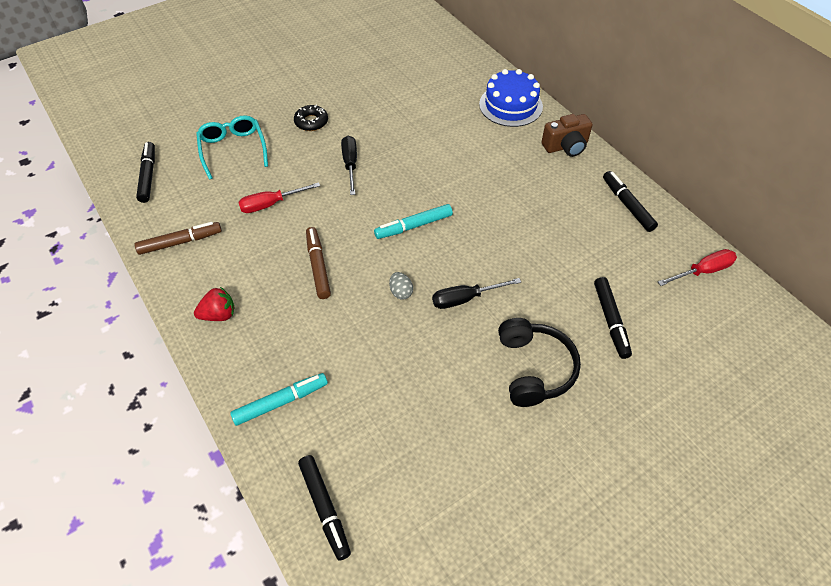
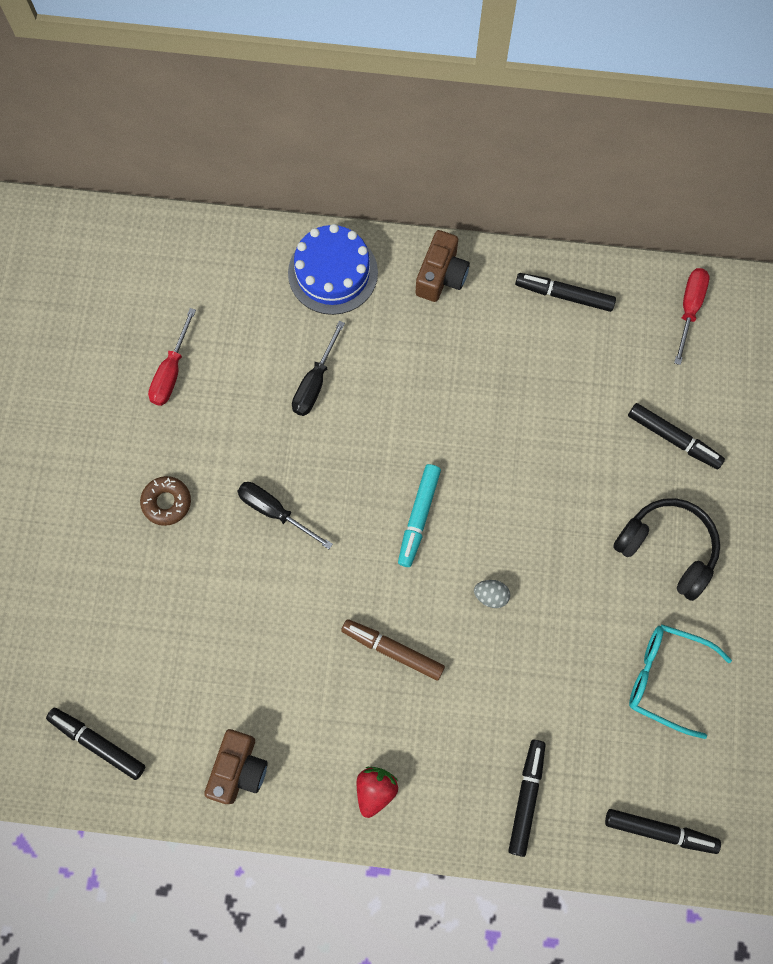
camera: 50 degrees left, 20 degrees up
(180, 242) = (239, 769): brown marker -> brown camera
(233, 150) = (137, 621): turquoise glasses -> turquoise glasses (667, 678)
(271, 204) = (263, 637): red screwdriver -> red screwdriver (171, 371)
(281, 402) = (526, 797): turquoise marker -> black marker
(311, 122) = (166, 502): black donut -> brown donut
(465, 299) = (547, 543): black screwdriver -> black screwdriver (315, 382)

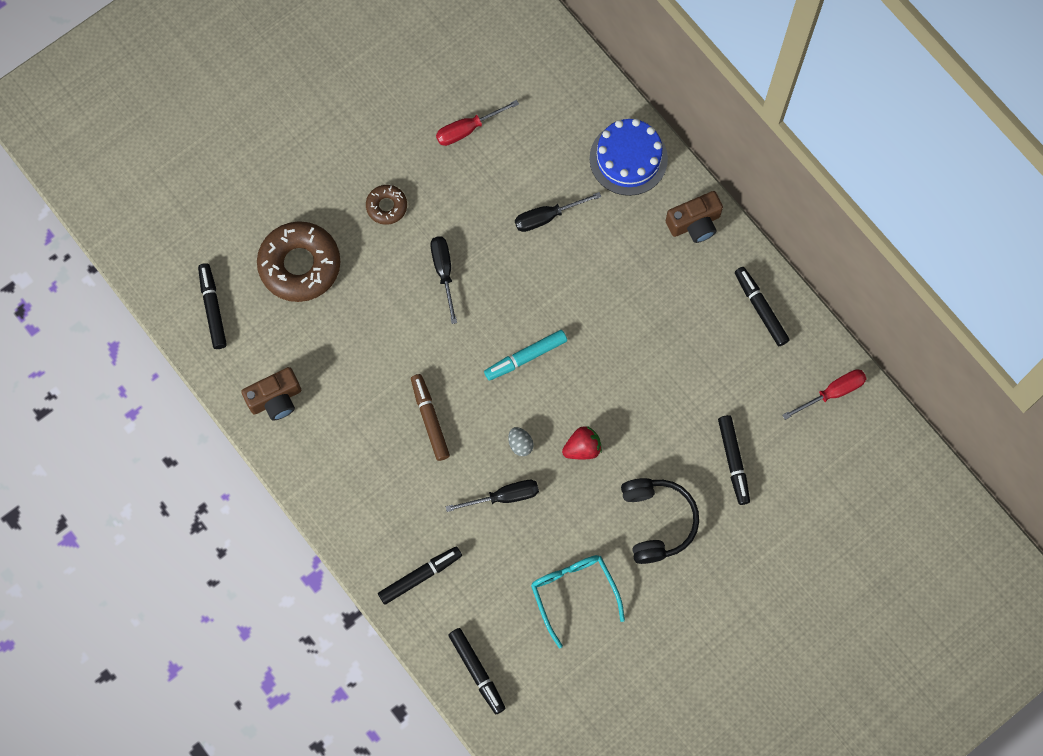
camera: 45 degrees right, 0 degrees up
(140, 627) = (300, 265): none -> brown donut
(375, 790) = (339, 486): red strawberry -> red strawberry (582, 448)
(524, 654) = (504, 497): none -> black screwdriver

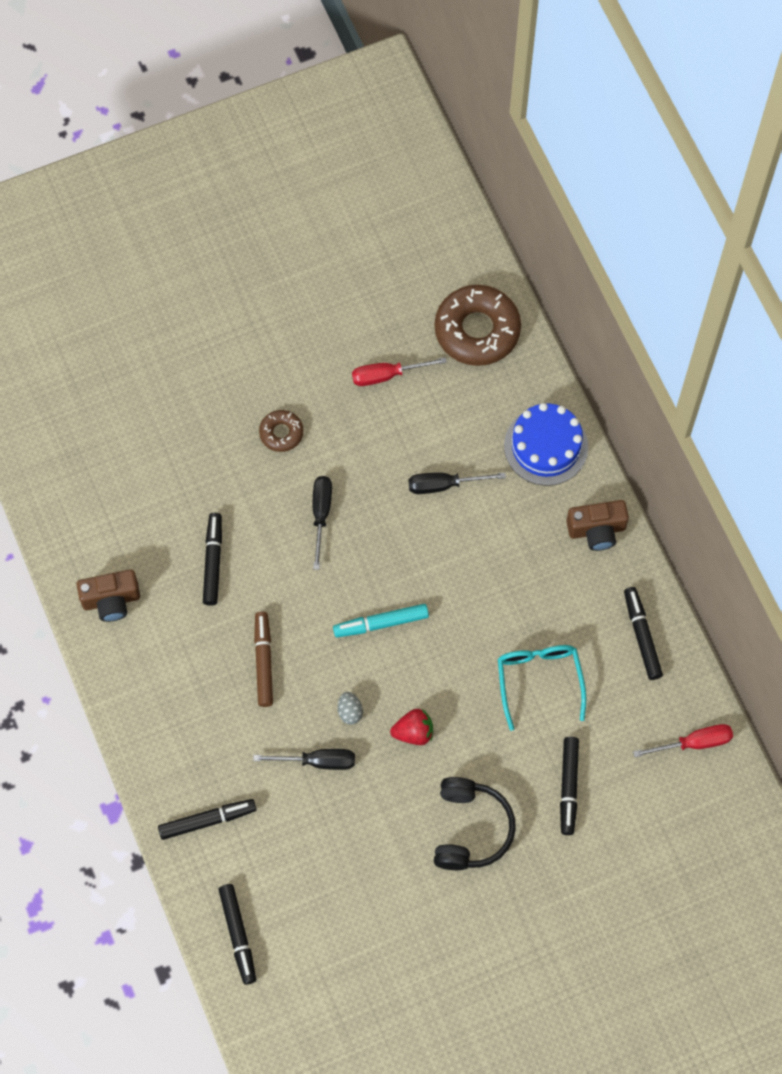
camera: 15 degrees right, 5 degrees down
(212, 308) = (74, 492): black marker -> black marker (213, 561)
(300, 265) = (175, 470): brown donut -> brown donut (477, 330)
(574, 593) = (362, 881): turquoise glasses -> turquoise glasses (539, 681)

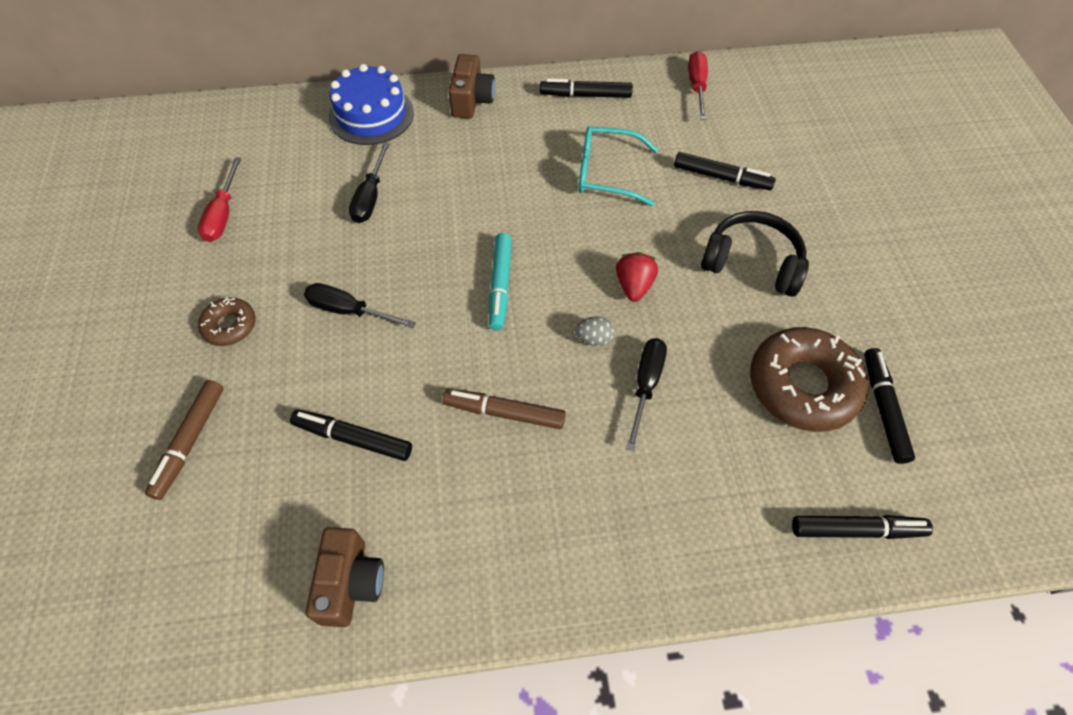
camera: 75 degrees left, 10 degrees down
(180, 453) = (190, 442): none -> brown marker
(207, 820) = (696, 530): black marker -> black marker (883, 408)
(477, 330) = (222, 135): brown donut -> brown donut (802, 386)

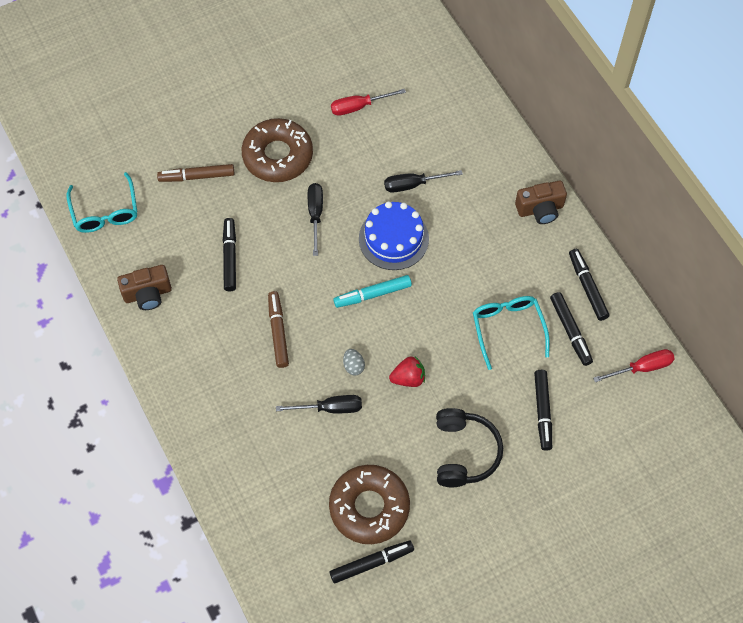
camera: 70 degrees right, 5 degrees up
(156, 608) = (105, 211): none -> turquoise glasses
(230, 326) = (277, 156): brown donut -> brown donut, size x1.98
(371, 114) = (491, 149): blue cake -> blue cake (393, 238)
(856, 530) = (275, 557): black marker -> black marker (570, 331)

